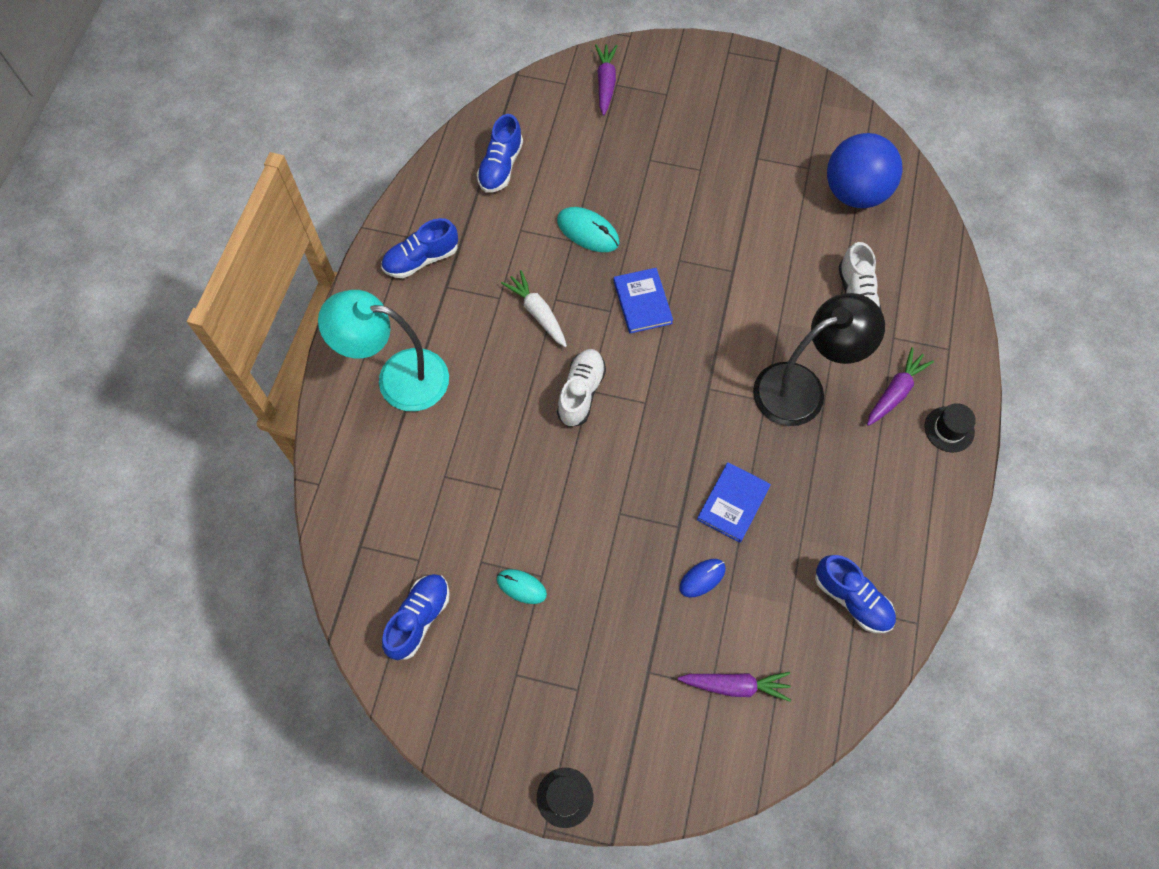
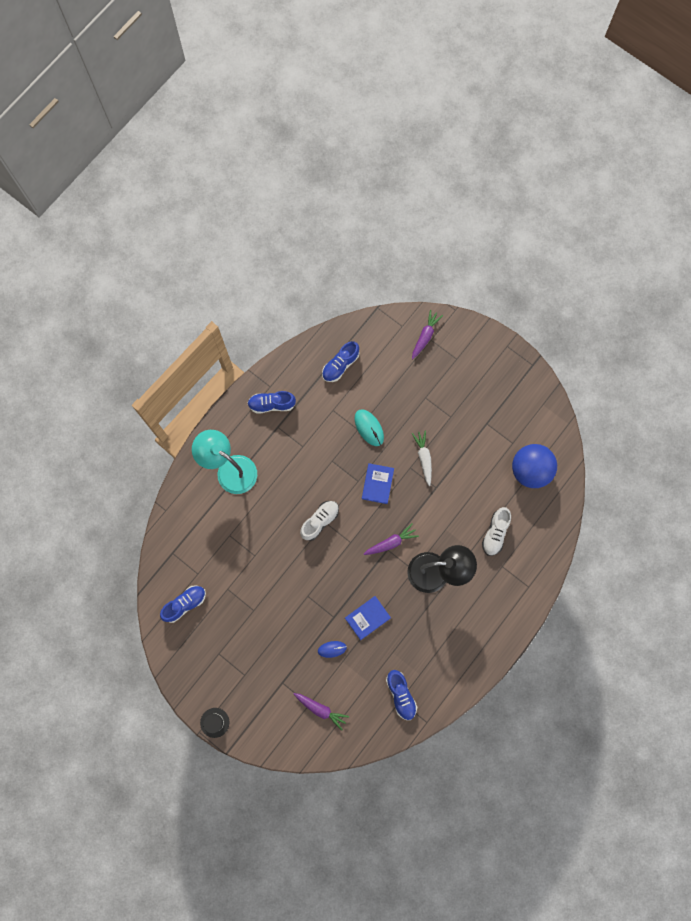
camera: 25 degrees right, 10 degrees up
(521, 587) = (241, 611): turquoise mouse -> none
(537, 313) = (318, 465): white carrot -> white carrot (423, 458)
(895, 391) = (485, 597): purple carrot -> purple carrot (391, 542)
(949, 429) = (502, 631): black hat -> none

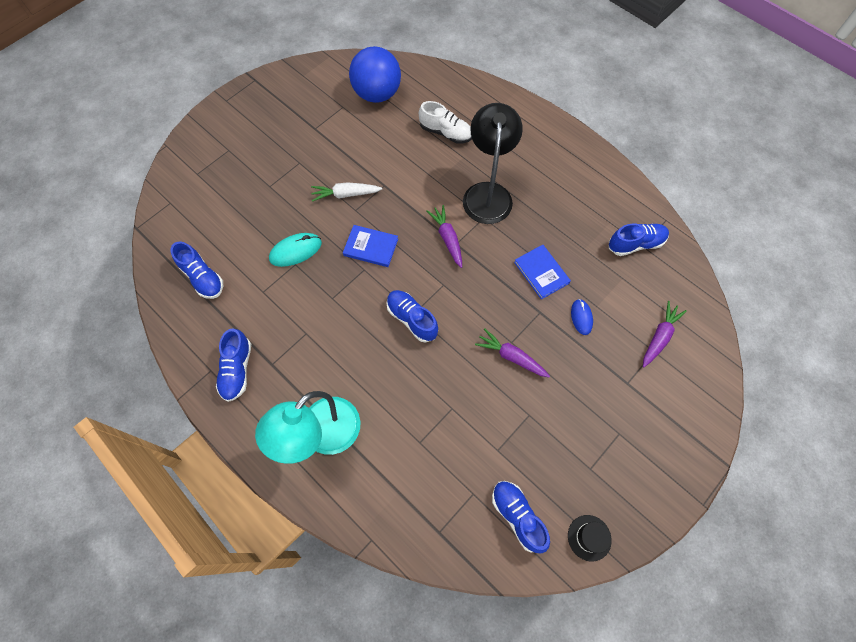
camera: 85 degrees left, 10 degrees down
(214, 722) = (688, 480): black hat -> black hat (589, 537)
(320, 521) = (412, 319): white shoe -> blue shoe
(425, 336) = (190, 179): purple carrot -> purple carrot (511, 357)

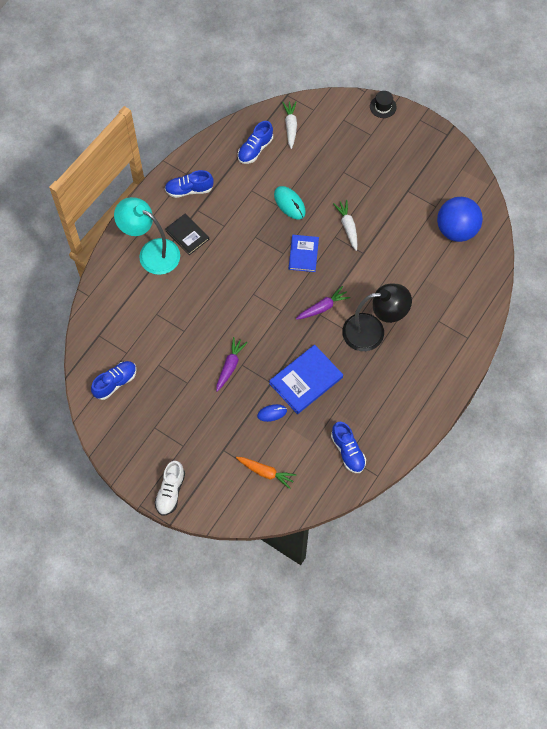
camera: 80 degrees right, 0 degrees up
(184, 231) = (290, 126): none -> white carrot
(307, 383) = (187, 235): none -> black book
(412, 319) = (248, 293): blue shoe -> none
(445, 133) = (428, 290): white shoe -> white shoe (170, 491)
(541, 273) = (306, 380): blue book -> blue book, size x1.55
(589, 537) = (107, 429): black hat -> black hat (383, 107)
(659, 337) = (266, 472): purple carrot -> orange carrot

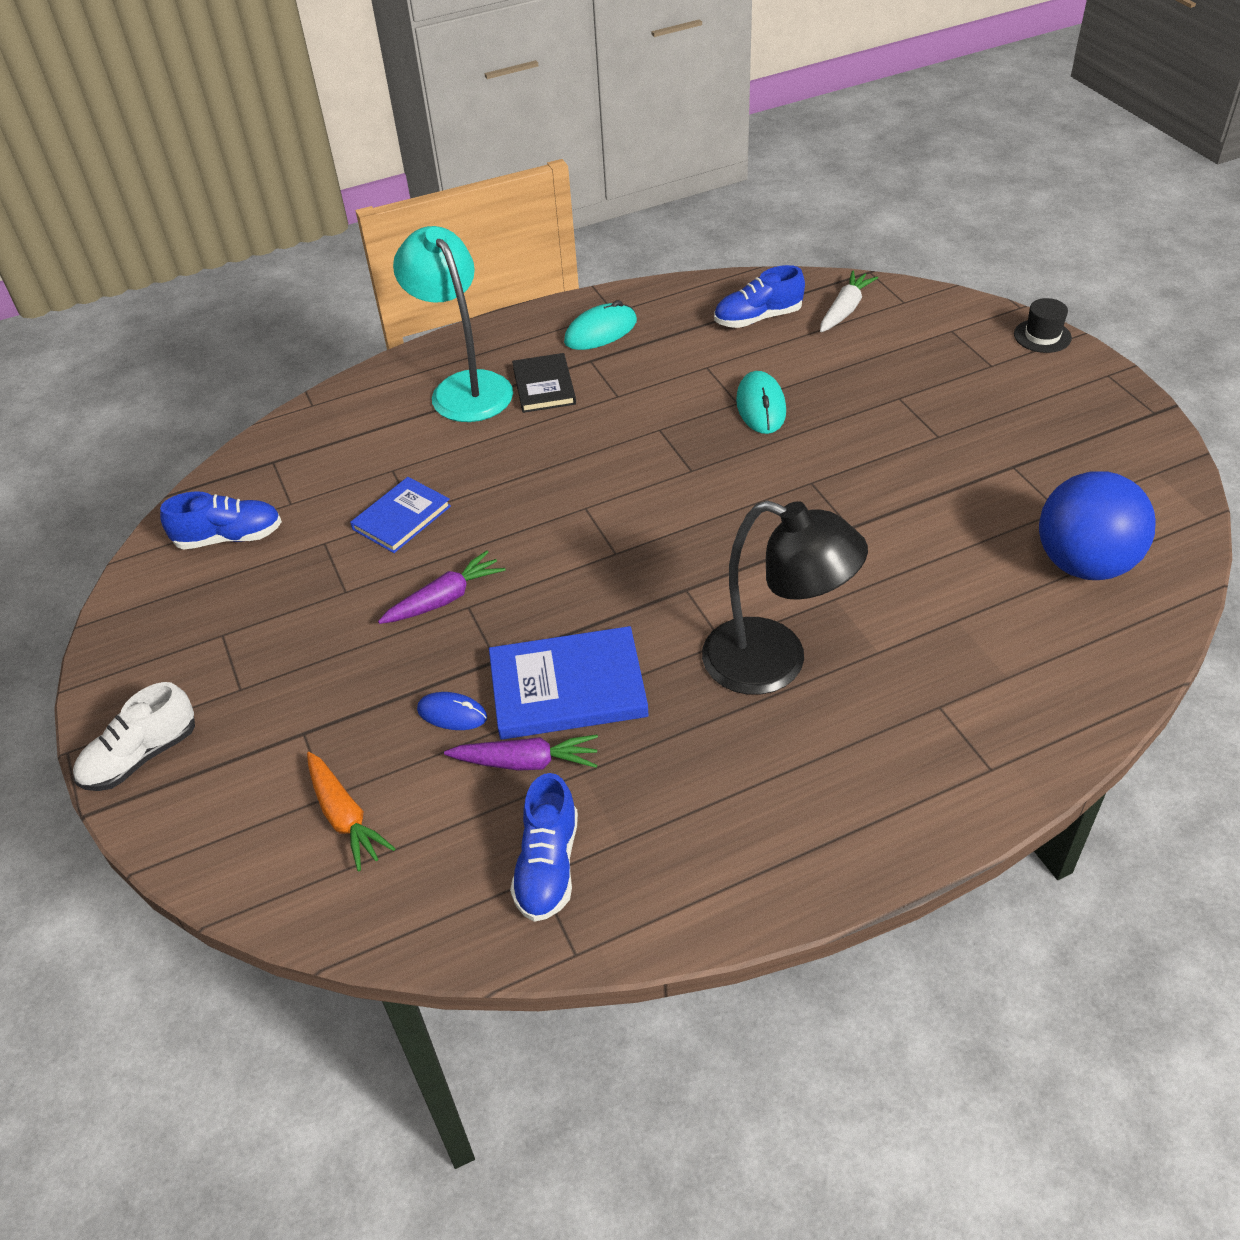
camera: 35 degrees right, 20 degrees down
(189, 190) = (600, 332): blue shoe -> turquoise mouse
(303, 254) = (729, 485): blue book -> blue book (402, 518)
(323, 307) = (701, 580): purple carrot -> purple carrot (526, 762)
(347, 227) = (848, 477): white carrot -> none

